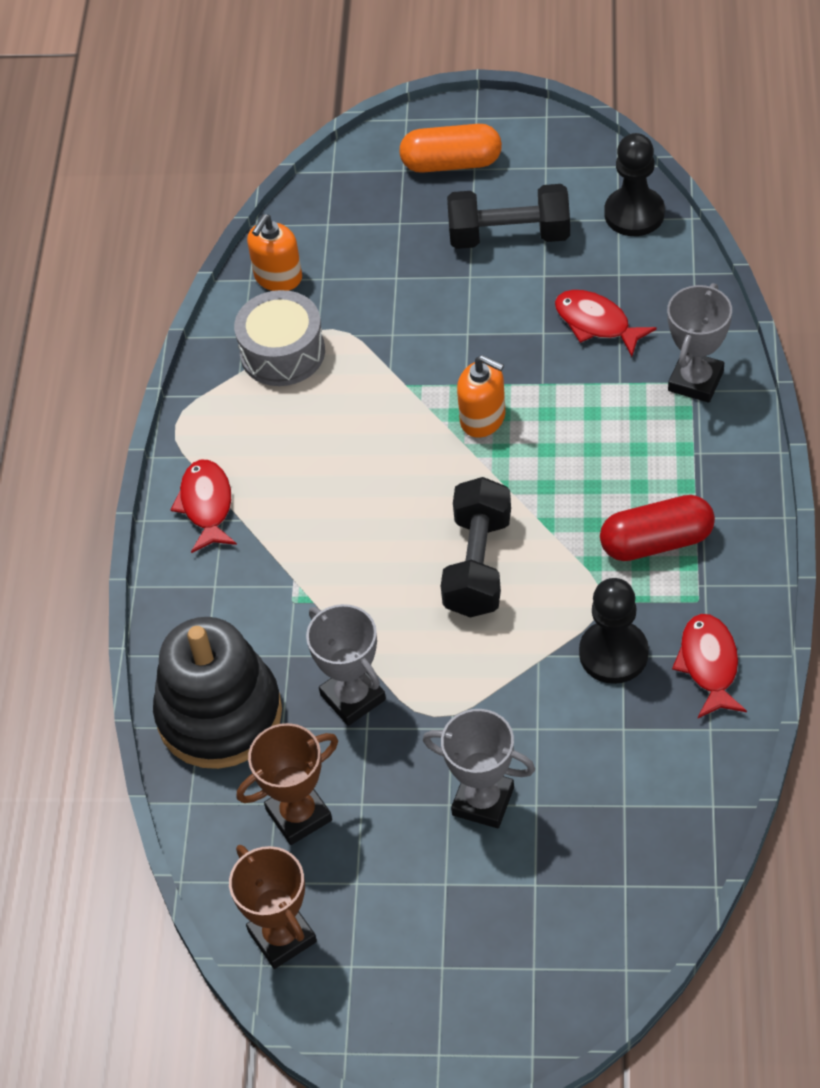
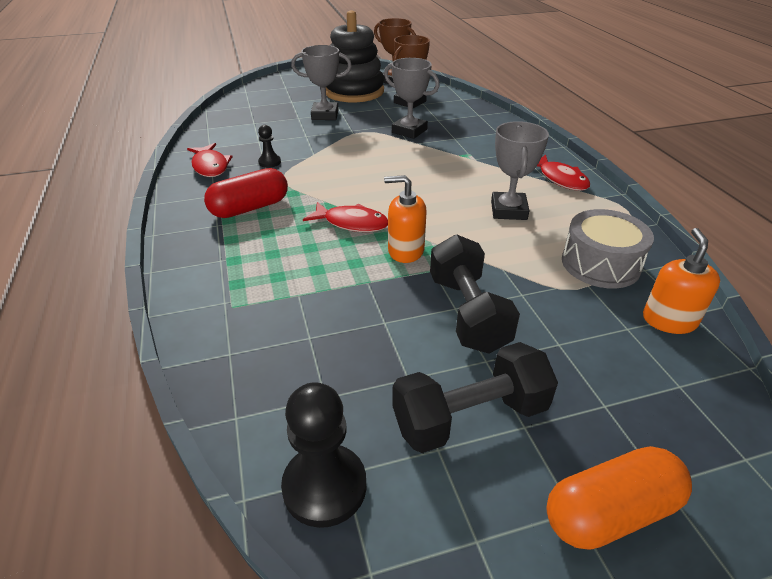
camera: 155 degrees right, 15 degrees down
(219, 714) = (472, 118): black stacking toy -> black stacking toy (354, 91)
(478, 564) = (368, 181): black dumbbell -> black dumbbell (467, 313)
(596, 323) = (334, 340): red fish -> red fish (352, 223)
(613, 654) = (269, 162): black pawn -> black pawn, size x0.53
(695, 381) = (227, 308): grey trophy -> grey trophy (508, 210)

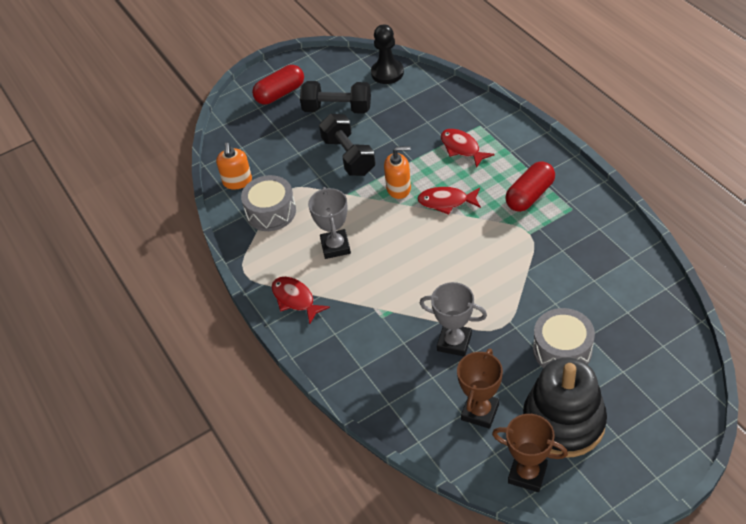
camera: 170 degrees right, 10 degrees up
(210, 166) = (604, 232): red fish -> red fish (462, 148)
(269, 162) = (557, 252): black pawn -> none
(325, 115) = (562, 350): grey trophy -> grey drum
(470, 417) = (337, 109): black dumbbell -> black dumbbell turned 45 degrees clockwise
(610, 512) = (280, 94): orange capsule -> red capsule

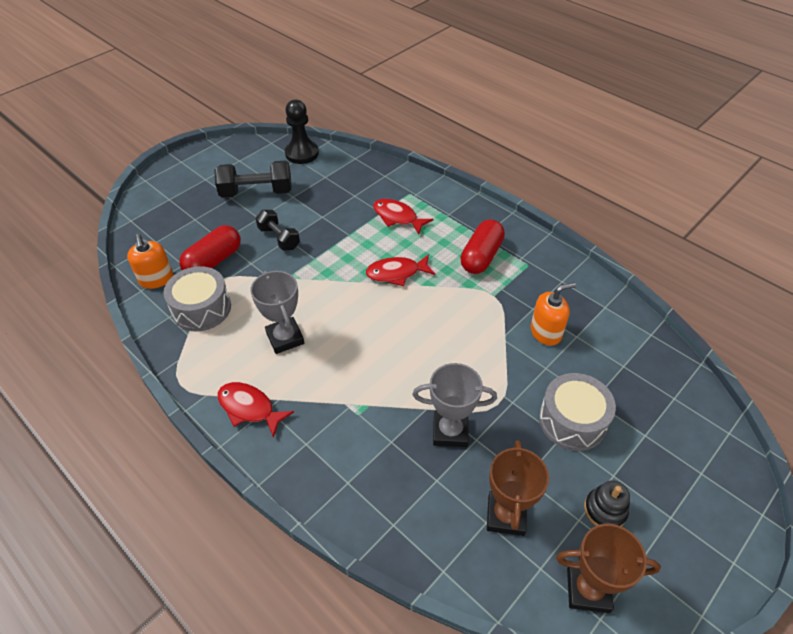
camera: 20 degrees left, 0 degrees up
(280, 94) = (191, 183): red capsule -> red capsule (214, 261)
(348, 156) = (279, 238): black dumbbell -> black dumbbell, size x0.65
(399, 188) = (342, 265): orange soap dispenser -> orange soap dispenser (546, 332)
(563, 422) = (605, 510): black stacking toy -> black stacking toy, size x0.43

